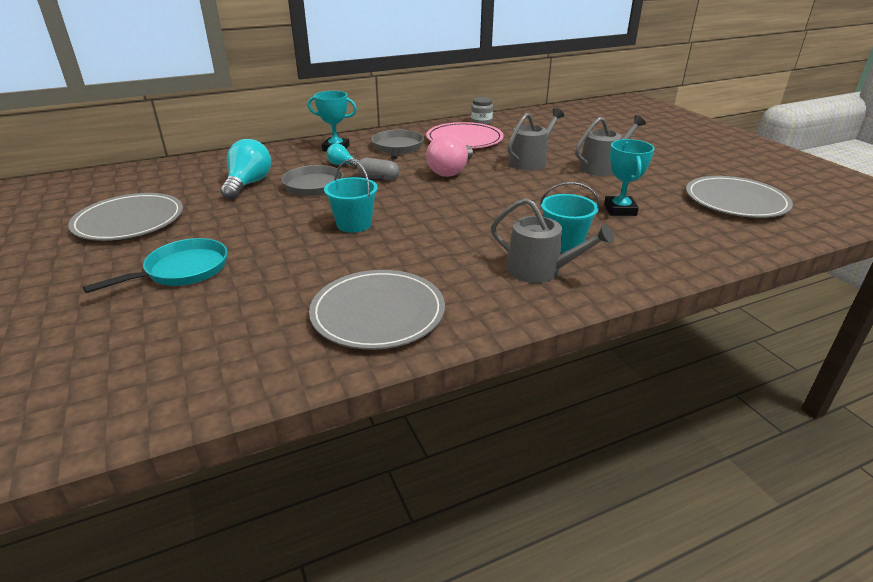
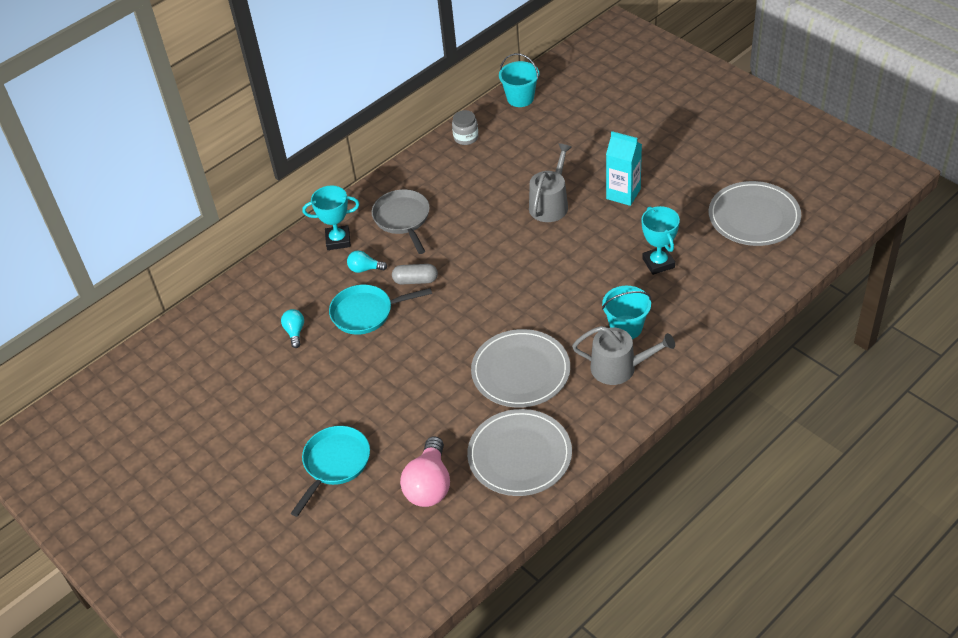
camera: 15 degrees left, 15 degrees up
(129, 221) = (229, 421): grey plate -> grey plate (520, 371)
(248, 184) = (295, 332): turquoise light bulb -> turquoise light bulb, size x0.53
(318, 186) = (366, 313): grey pan -> turquoise pan
(354, 224) = (437, 359): turquoise bucket -> turquoise bucket (520, 98)
(451, 171) = (480, 247): pink light bulb -> pink light bulb (429, 485)
(464, 139) = (464, 180): pink plate -> none
(602, 167) = (623, 194): grey watering can -> turquoise carton

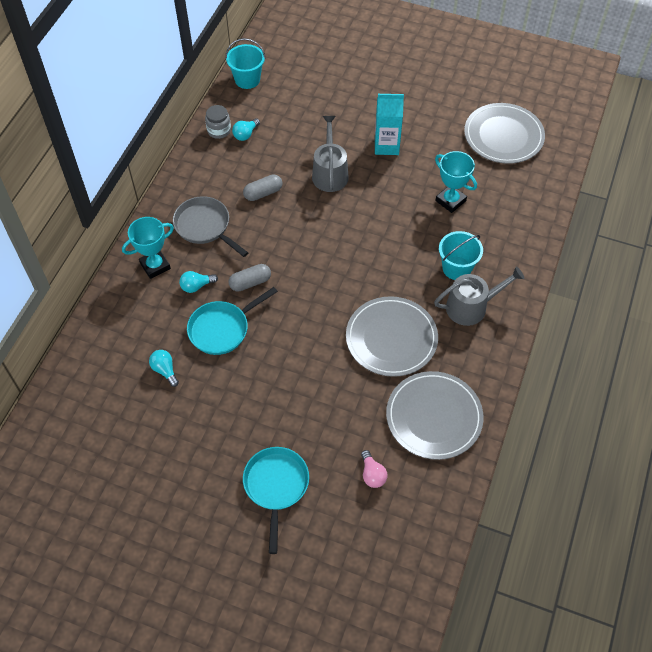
camera: 30 degrees left, 10 degrees up
(429, 485) = (372, 474): pink light bulb -> pink light bulb, size x0.53
(475, 205) = (263, 193): none -> grey capsule
(489, 147) = (245, 134): none -> turquoise light bulb

